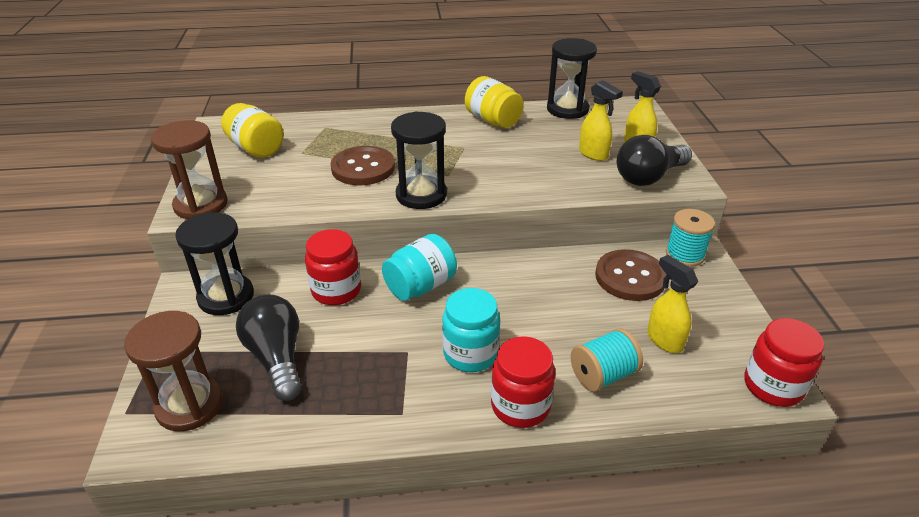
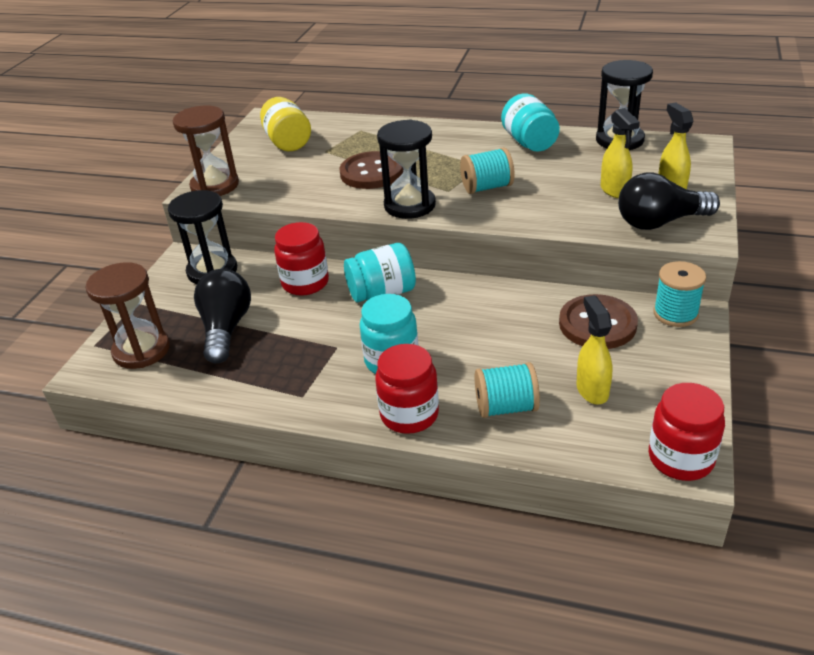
camera: 25 degrees right, 0 degrees up
(482, 167) = (487, 187): none -> turquoise spool
(493, 120) = (529, 142): yellow jar -> turquoise jar

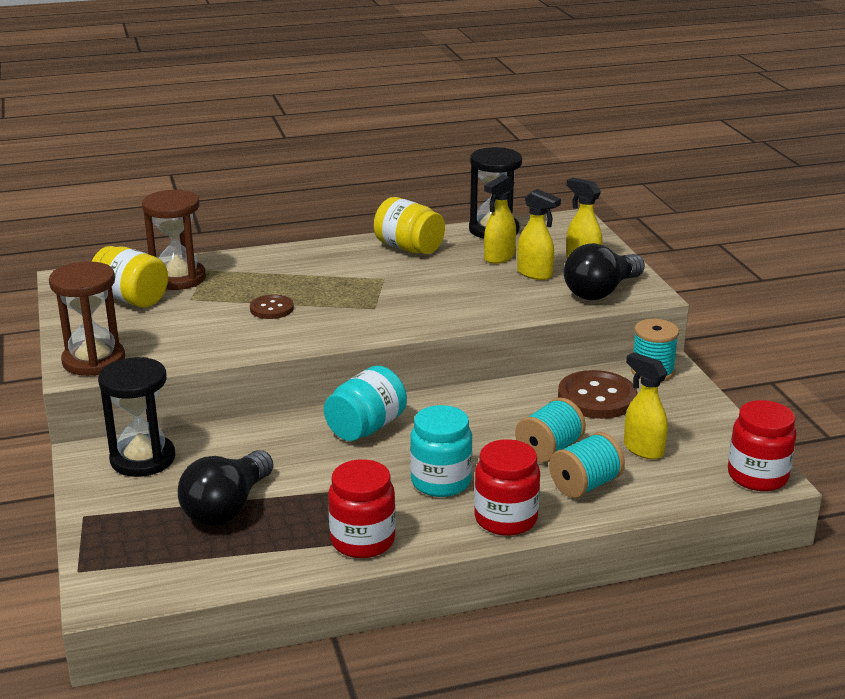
camera: 35 degrees left, 10 degrees down
(141, 350) = (148, 557): brown hourglass -> brown hourglass (178, 278)
(226, 329) = (227, 507): black light bulb -> black light bulb turned 120 degrees counterclockwise
(305, 283) = (270, 441): red jar -> red jar (362, 541)
(371, 173) = (271, 308): brown button -> brown button, size x0.58
(409, 205) = (350, 329): black hourglass -> none
(487, 187) = (411, 296): turquoise spool -> turquoise spool (549, 449)
(529, 142) = (409, 248): turquoise jar -> yellow jar
(597, 167) = (499, 257): none -> yellow spray bottle

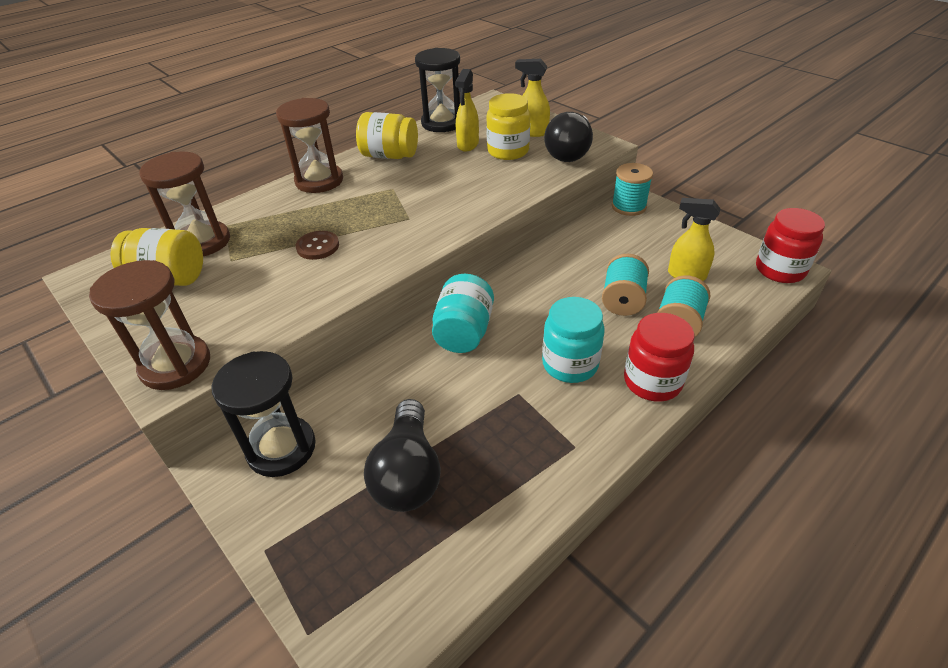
camera: 25 degrees left, 15 degrees up
(320, 254) = (319, 181): none -> brown hourglass
(362, 541) = (560, 457): red jar -> none
(535, 274) = (508, 151): yellow spray bottle -> yellow jar
(597, 397) = (612, 241): brown button -> none

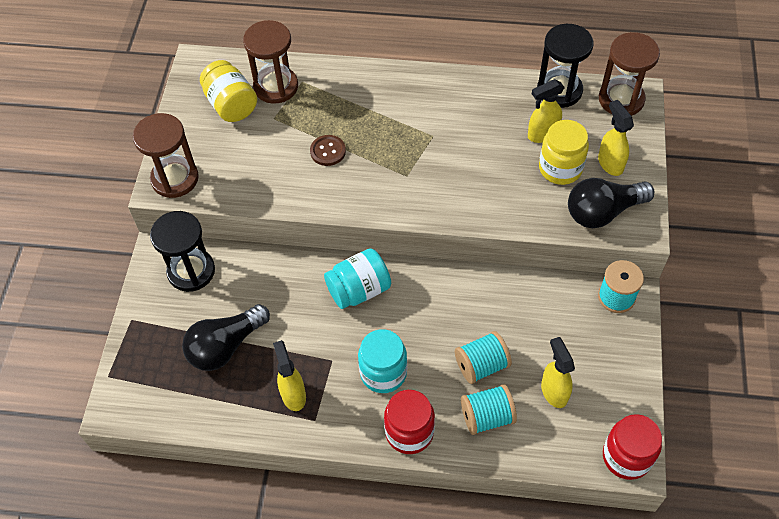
camera: 50 degrees right, 15 degrees up
(319, 181) = (399, 84): brown hourglass -> brown hourglass (621, 99)
(389, 156) = (474, 97): yellow jar -> none
(527, 447) = (293, 394): none -> yellow spray bottle

